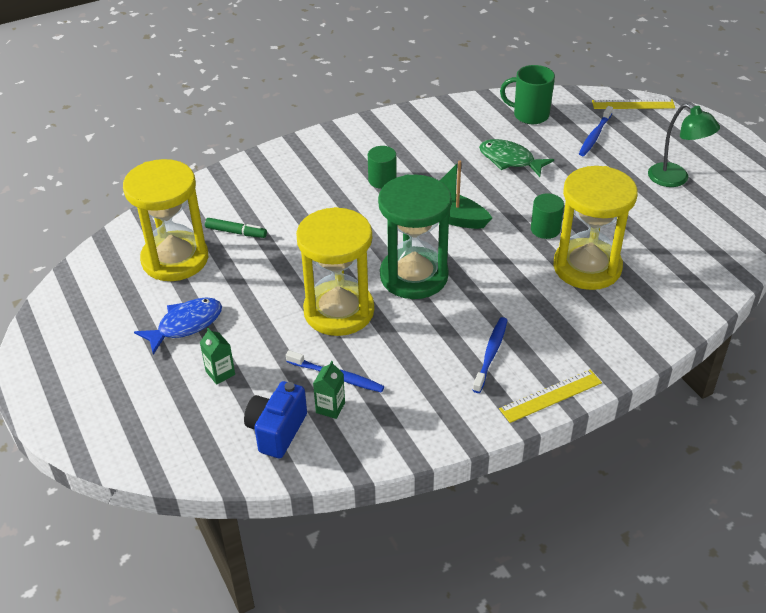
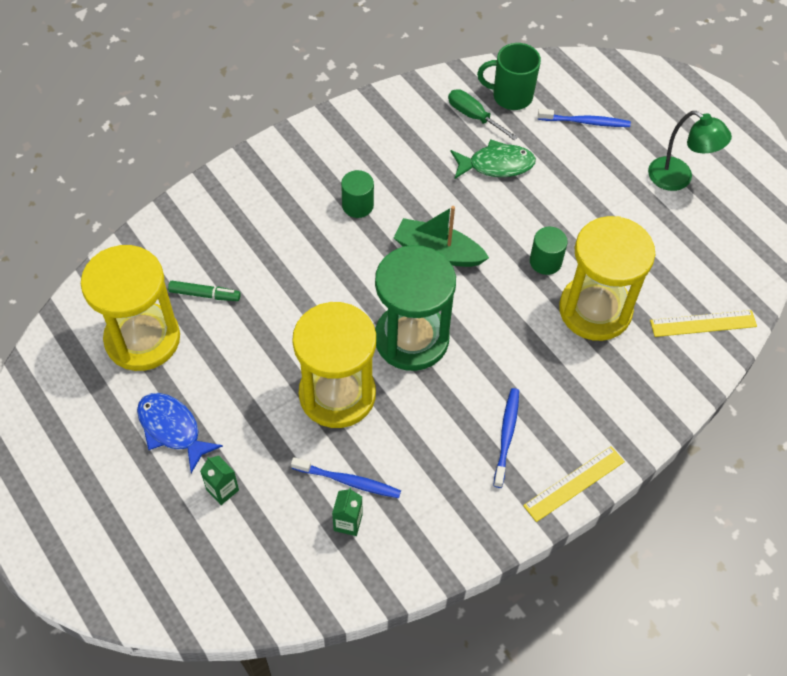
camera: 10 degrees left, 15 degrees up
(185, 325) = (172, 429): blue fish -> blue fish turned 90 degrees counterclockwise
(277, 431) = (296, 558): blue camera -> none
(495, 127) = (474, 116): none -> green screwdriver
(510, 160) = (496, 165): green fish -> green fish turned 150 degrees clockwise
(594, 136) = (586, 122): blue toothbrush -> blue toothbrush turned 105 degrees counterclockwise
(633, 104) = (624, 72): yellow ruler -> yellow ruler (703, 323)

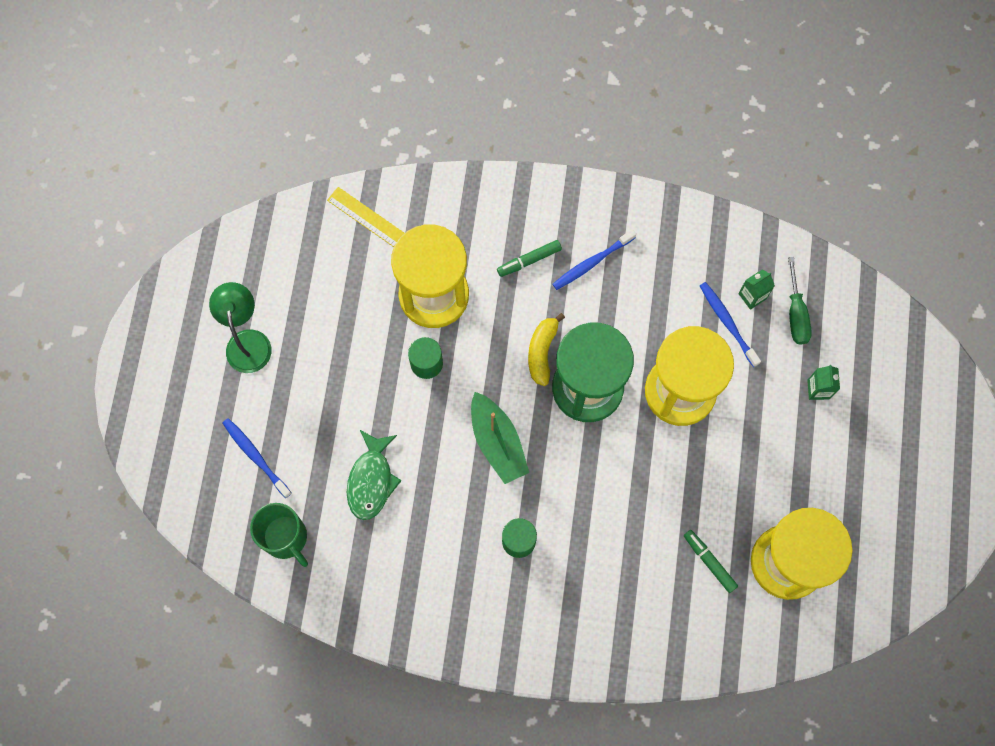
camera: 135 degrees left, 15 degrees up
(172, 429) = (819, 465): blue fish -> none
(472, 336) = (542, 352): none -> yellow banana
(474, 116) = (338, 545): green screwdriver -> green screwdriver (796, 314)
(496, 165) = (371, 480): green fish -> green fish turned 120 degrees counterclockwise
(556, 395) = (529, 260): none -> green marker
(574, 483) = (580, 196): yellow ruler -> none

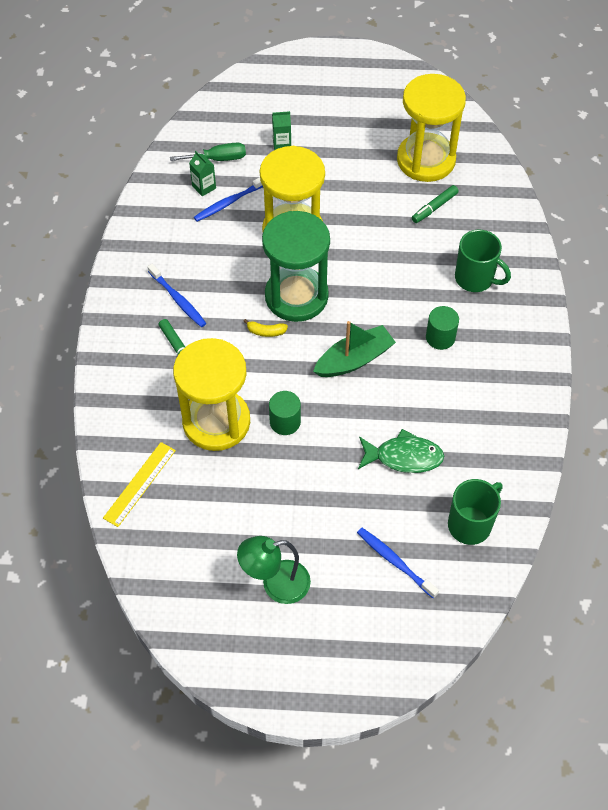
camera: 95 degrees left, 15 degrees down
(255, 456) = (395, 561): blue toothbrush -> blue toothbrush turned 90 degrees clockwise
(542, 352) = (266, 332): yellow banana -> yellow banana, size x0.64
(598, 594) = (475, 278): none -> green mug

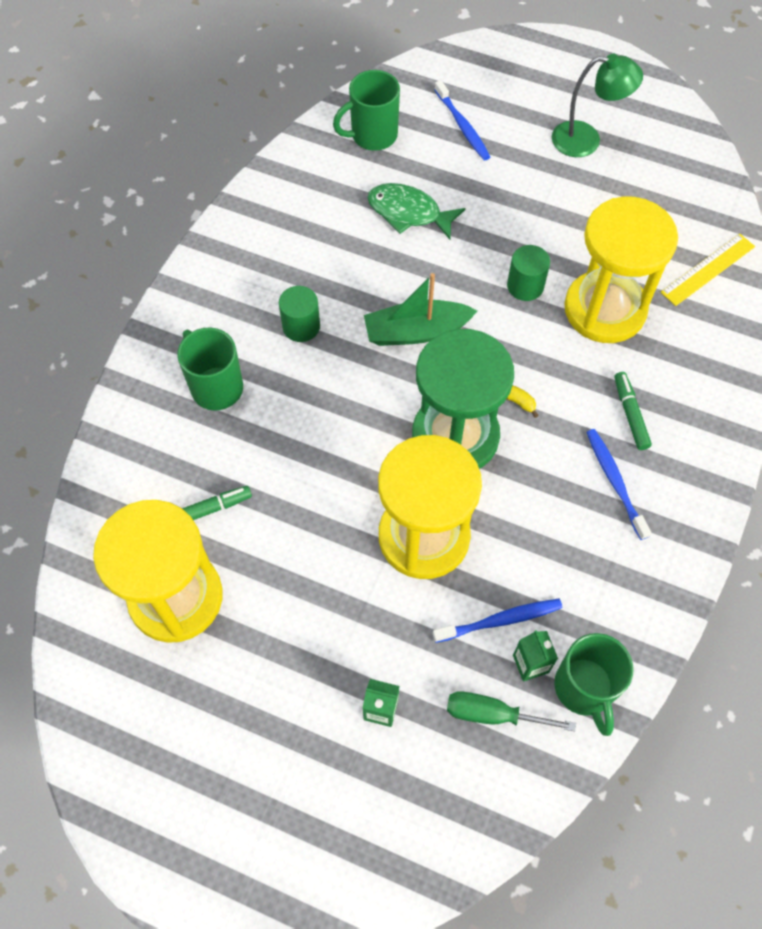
camera: 160 degrees left, 5 degrees up
(169, 184) = (584, 688): none -> green mug

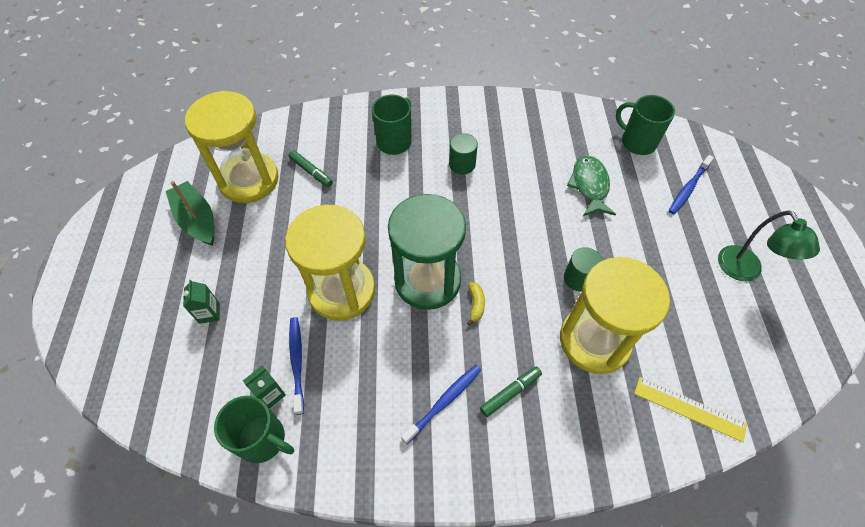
camera: 65 degrees right, 5 degrees down
(416, 331) = (497, 226): green boat -> green boat (197, 220)
(493, 714) = (225, 383): green screwdriver -> none
(500, 620) = (297, 362): blue toothbrush -> blue toothbrush turned 150 degrees counterclockwise
(584, 688) = (263, 439): green mug -> green mug turned 120 degrees counterclockwise

